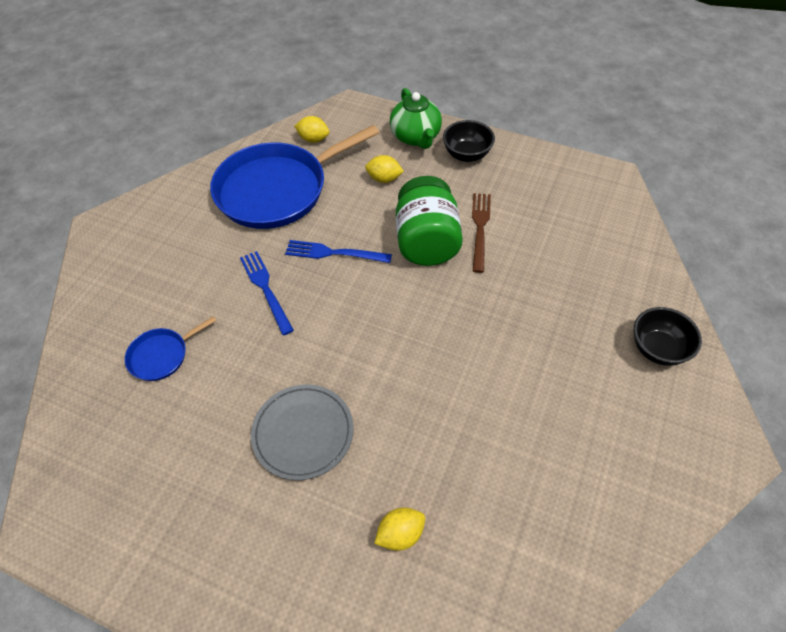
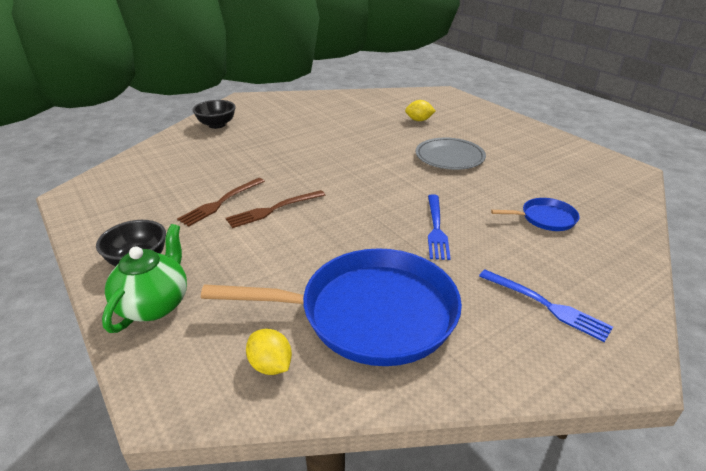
camera: 150 degrees left, 20 degrees down
(333, 253) = (358, 231): blue fork -> blue fork (547, 306)
(384, 179) = (245, 273): yellow lemon -> none
(426, 242) = (272, 210): green jar -> brown fork

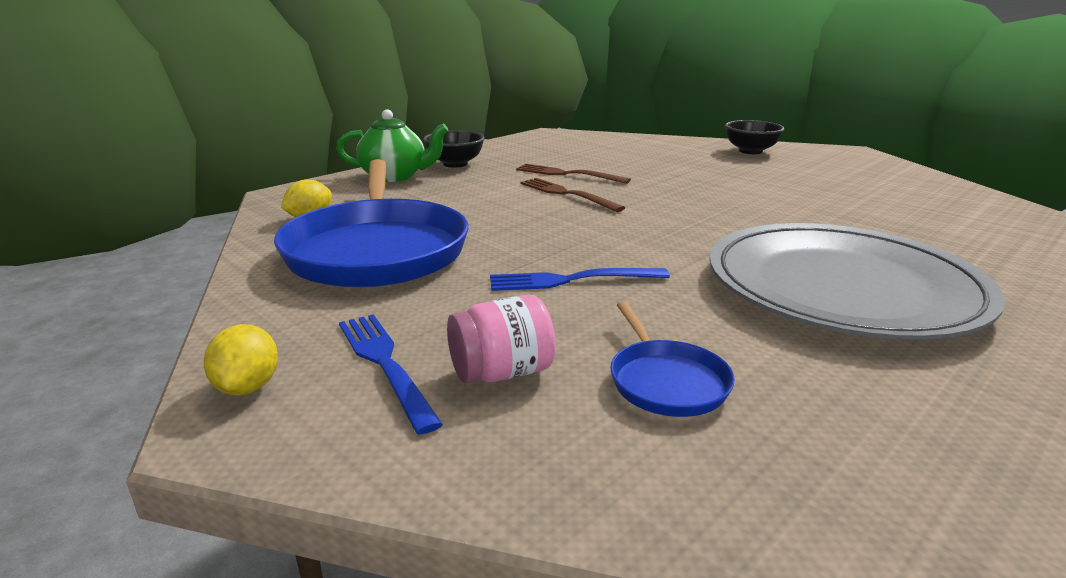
camera: 80 degrees right, 10 degrees down
(419, 120) = (979, 257): yellow lemon -> yellow lemon (247, 387)
(449, 157) = (842, 287): grey plate -> grey plate, size x1.81
(547, 306) = (384, 363): blue fork -> blue fork turned 120 degrees clockwise
(548, 263) = (502, 373): none -> pink jar

